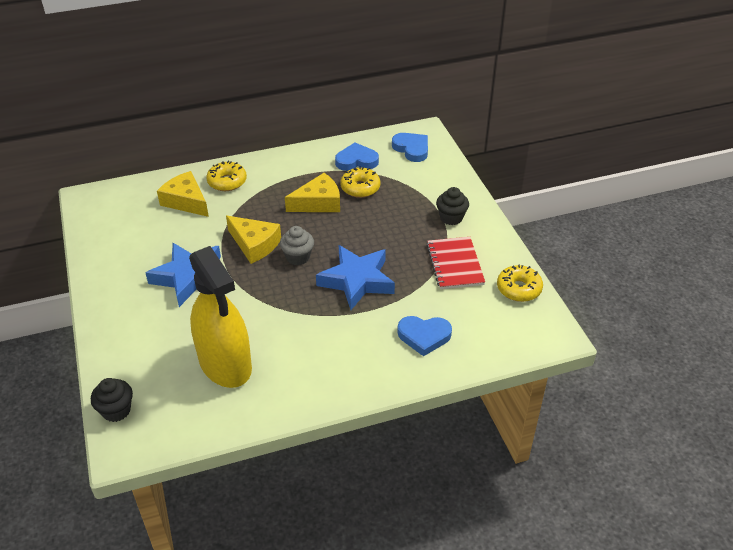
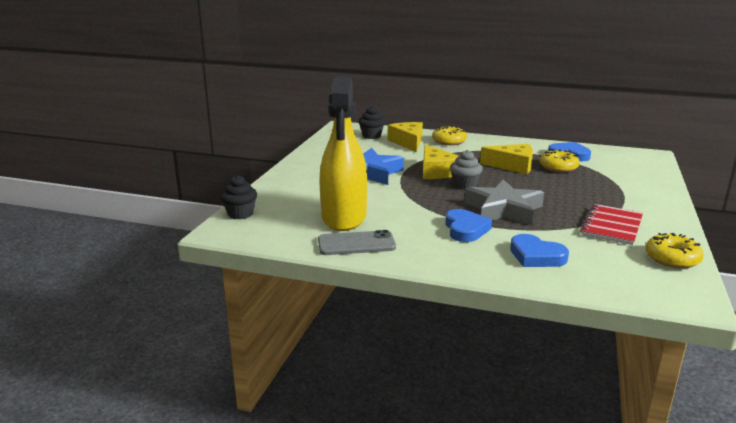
camera: 35 degrees right, 20 degrees down
(268, 397) = (356, 244): none -> grey phone
(357, 281) = (503, 209): blue star -> grey star
(411, 149) = (629, 160): blue heart -> blue heart (465, 229)
(451, 218) = (634, 201): black cupcake -> black cupcake (371, 136)

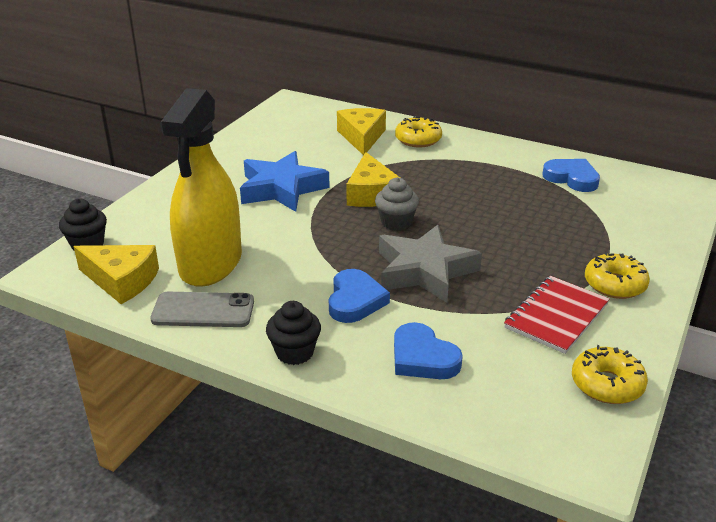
camera: 10 degrees right, 10 degrees up
(371, 136) = (320, 122): black cupcake -> black cupcake (294, 352)
(512, 166) = (480, 192): yellow cheese -> yellow cheese (121, 280)
(558, 167) = (543, 200): yellow donut -> yellow donut (614, 284)

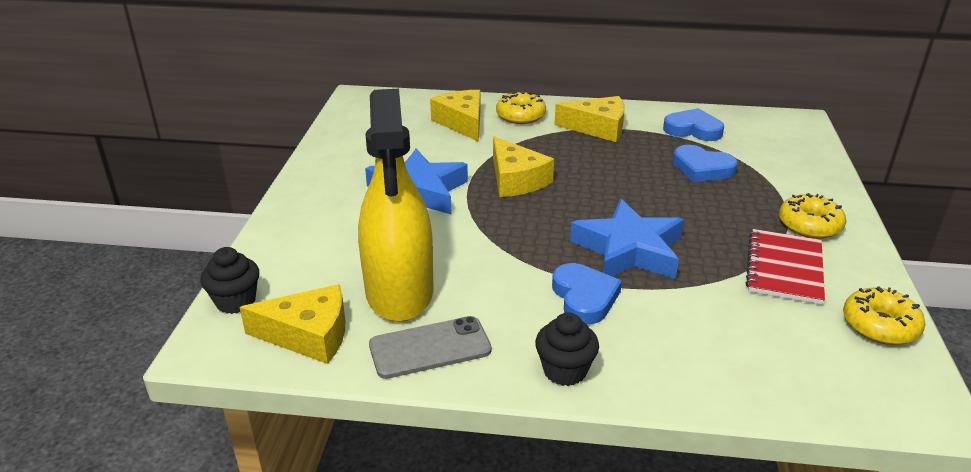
camera: 20 degrees left, 0 degrees up
(396, 222) = (563, 205): grey cupcake -> none
(423, 358) = (696, 342): blue heart -> blue heart (702, 168)
(424, 271) = (629, 250): grey star -> blue star
(480, 162) = (598, 128): none -> yellow cheese

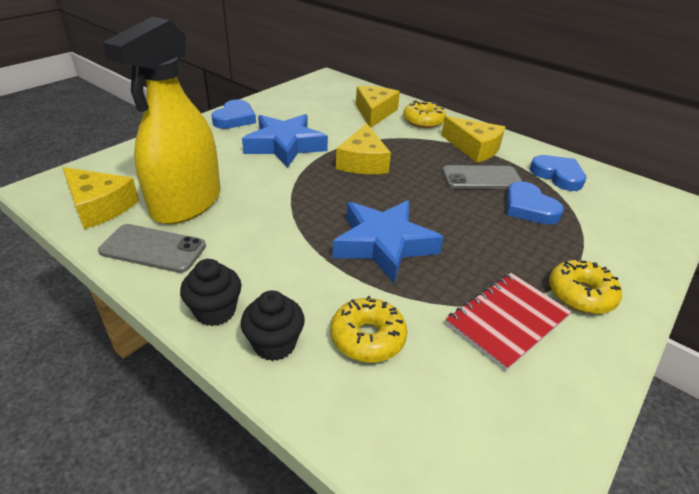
camera: 30 degrees right, 5 degrees up
(236, 301) = (93, 169): black cupcake -> black cupcake (274, 344)
(584, 297) = (302, 264): blue heart -> blue heart (235, 118)
(637, 156) = (481, 178): none -> grey phone
(880, 325) = (547, 423): yellow donut -> yellow donut (367, 338)

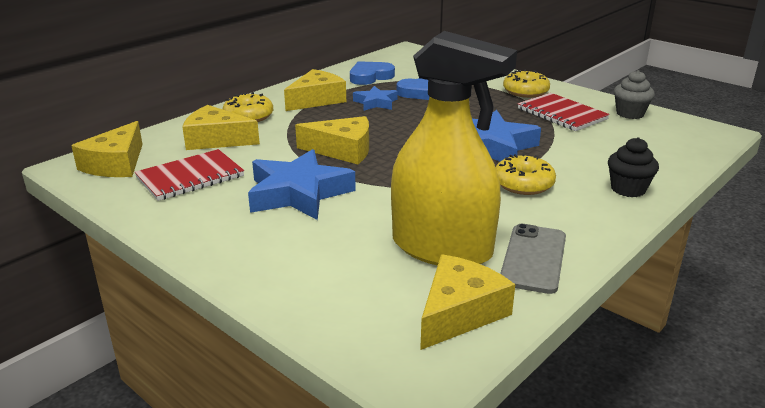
camera: 85 degrees left, 10 degrees down
(215, 311) = (607, 215): black cupcake -> none
(235, 118) = (203, 233): blue heart -> none
(312, 109) = (190, 177): none -> red notebook
(331, 87) = (116, 164): none -> yellow cheese
(367, 338) = (602, 157): yellow donut -> yellow donut (523, 184)
(481, 178) = (376, 103): grey phone -> blue star
(543, 409) = (630, 114): none -> grey cupcake

